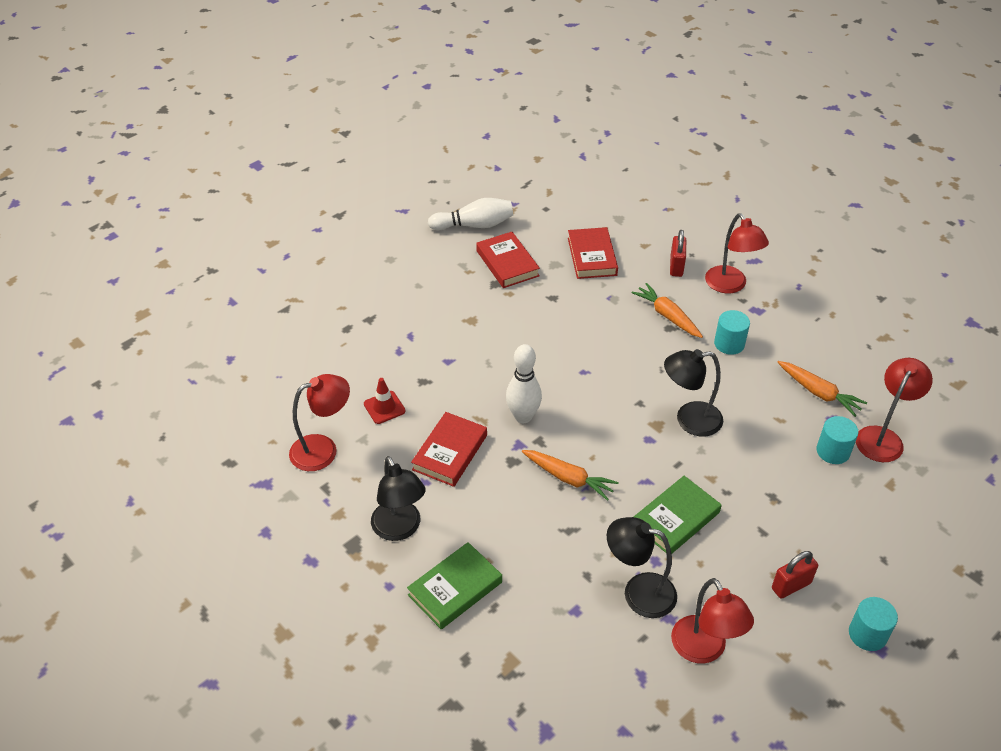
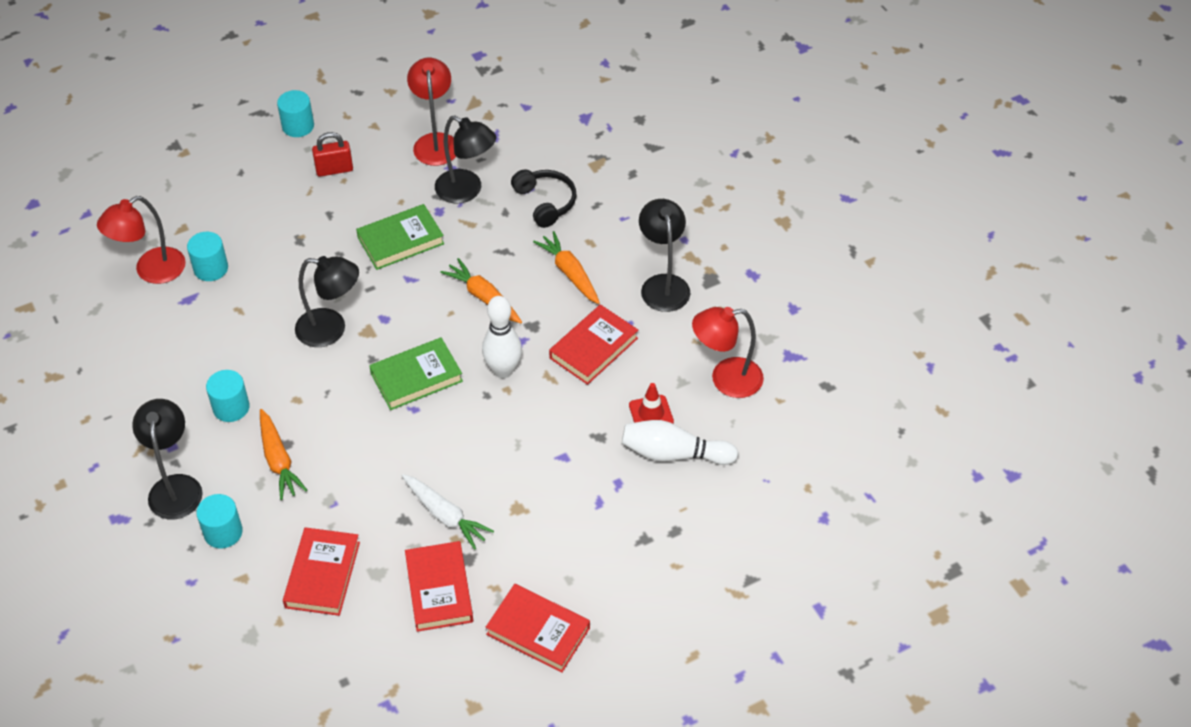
camera: 165 degrees left, 5 degrees up
(430, 254) = (538, 631): none -> red book
(455, 589) = (625, 225): green book -> green book (416, 377)
(474, 225) = (459, 672): white bowling pin -> white bowling pin (674, 453)
(523, 305) = (445, 515): none -> white carrot
(549, 597) = (545, 202): none -> black headphones
(676, 266) = (223, 532): red padlock -> turquoise cylinder
(730, 286) = (175, 486): red lamp -> black lamp
(819, 393) = (177, 329): orange carrot -> orange carrot (569, 273)

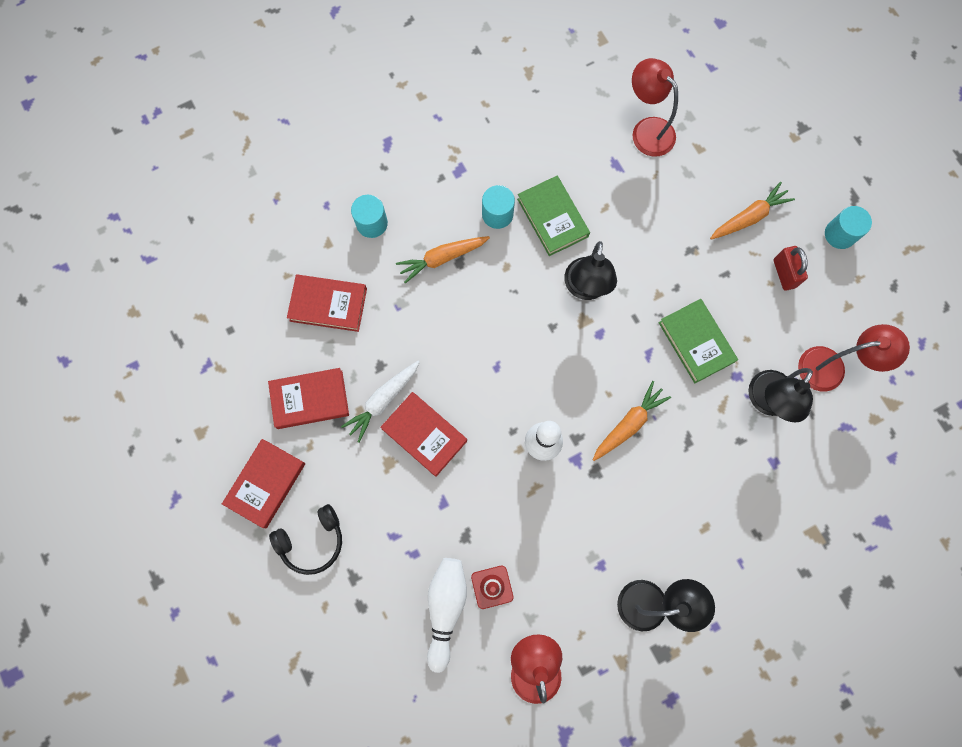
camera: 90 degrees right, 25 degrees up
(175, 486) = (417, 181): black lamp -> none
(211, 268) = (652, 178): turquoise cylinder -> none
(416, 377) = (532, 367): green book -> green book (553, 218)
(545, 202) = (756, 481): black headphones -> black headphones (312, 541)
(569, 273) = (663, 507): orange carrot -> orange carrot (749, 217)
(593, 348) = (570, 531): red book -> red book (424, 434)

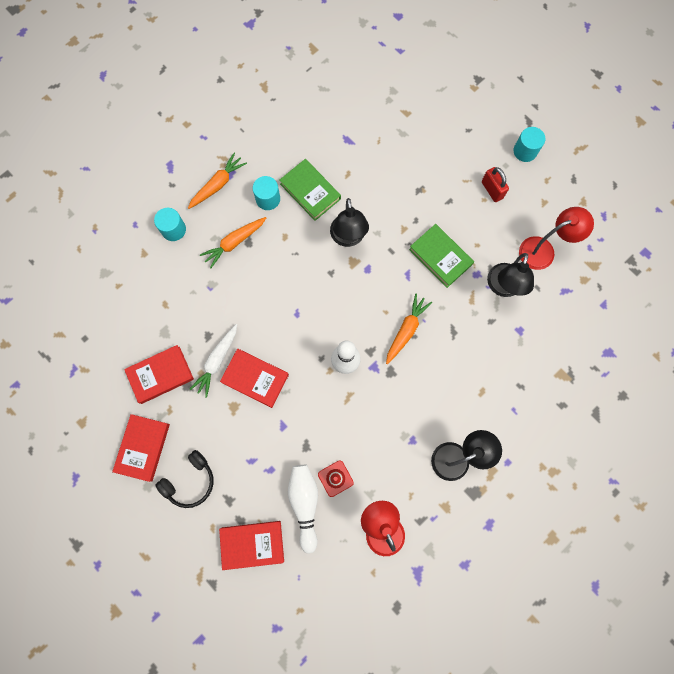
camera: 15 degrees left, 0 degrees up
(328, 304) = (156, 299): red book -> red book (252, 544)
(647, 130) = (364, 108): red lamp -> none
(749, 217) = (456, 155): orange carrot -> orange carrot (218, 184)

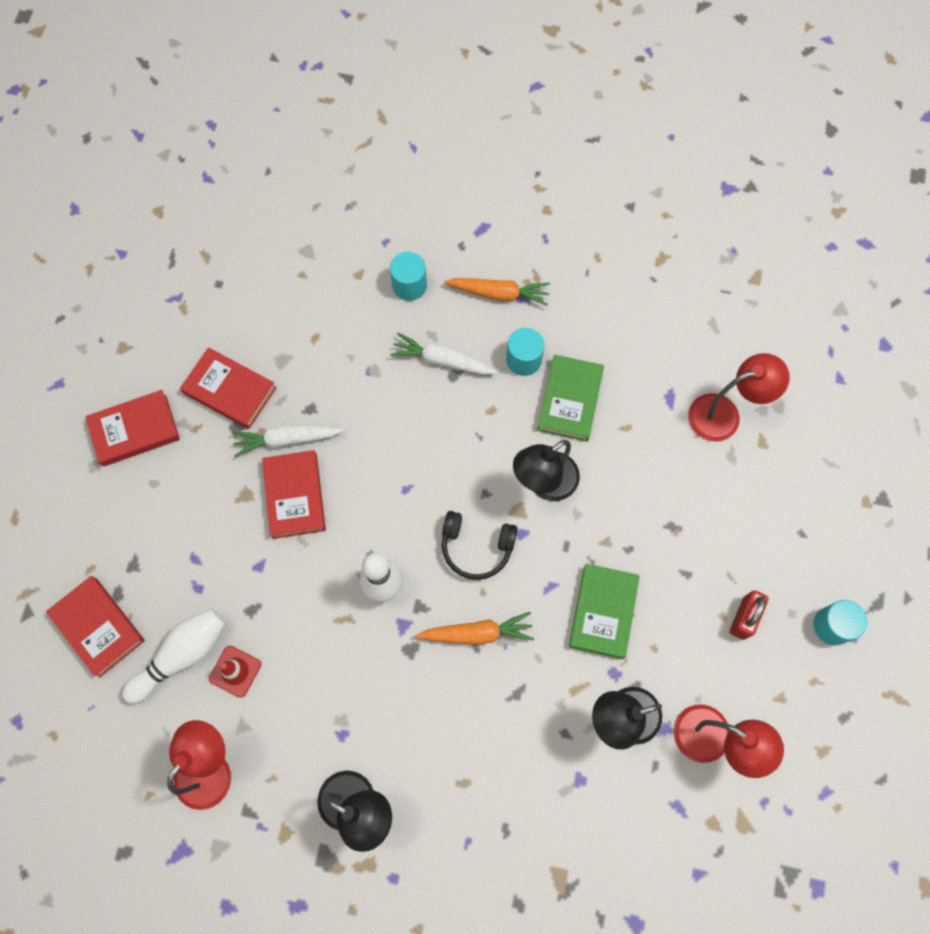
camera: 55 degrees right, 5 degrees down
(190, 481) = (128, 507): black headphones -> black headphones (476, 547)
(234, 243) = (442, 360): orange carrot -> white carrot
(377, 120) = (724, 414): none -> red lamp

